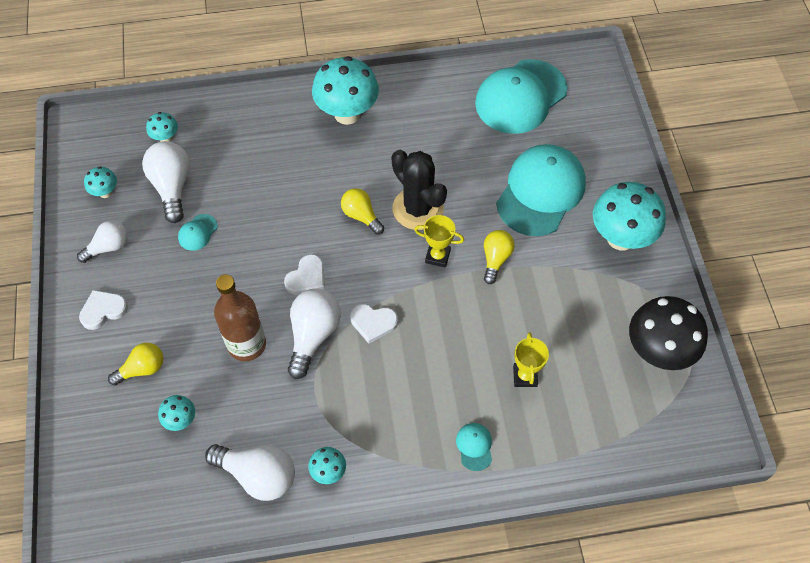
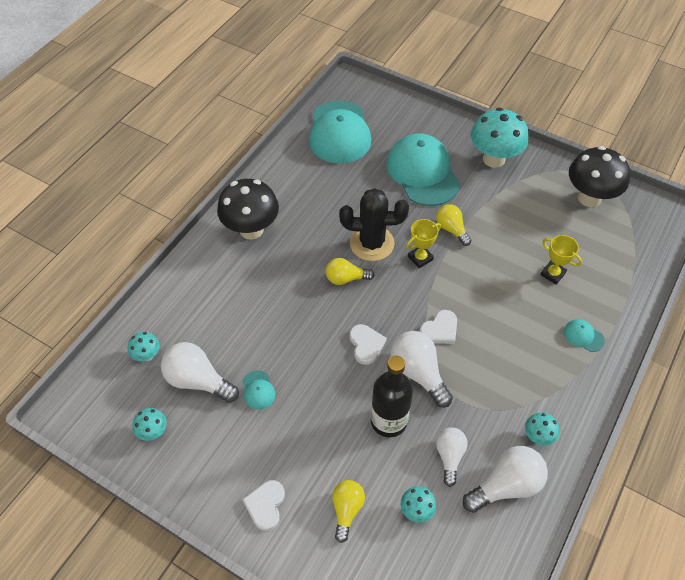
camera: 50 degrees left, 5 degrees down
(108, 247) = (208, 463): white light bulb -> white light bulb (449, 456)
(247, 344) = (388, 421): brown bottle -> black bottle
(347, 114) = (251, 229): turquoise mushroom -> black mushroom

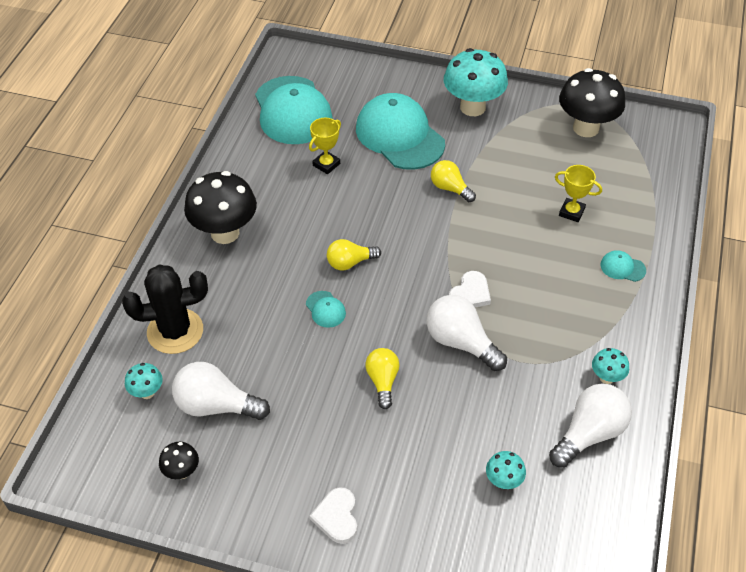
camera: 15 degrees left, 5 degrees down
(153, 432) = (182, 472): turquoise mushroom -> black mushroom
(258, 390) = (289, 400): turquoise cap -> turquoise cap (325, 309)
(346, 510) = (428, 499): yellow light bulb -> yellow light bulb (382, 381)
(366, 345) = (395, 326): white heart -> none
(372, 243) = (367, 220): black cactus -> black cactus (175, 331)
(388, 421) = (444, 398): black bottle -> none
(420, 258) = (425, 225): yellow trophy -> yellow trophy (326, 164)
(449, 456) = (521, 419): white light bulb -> none

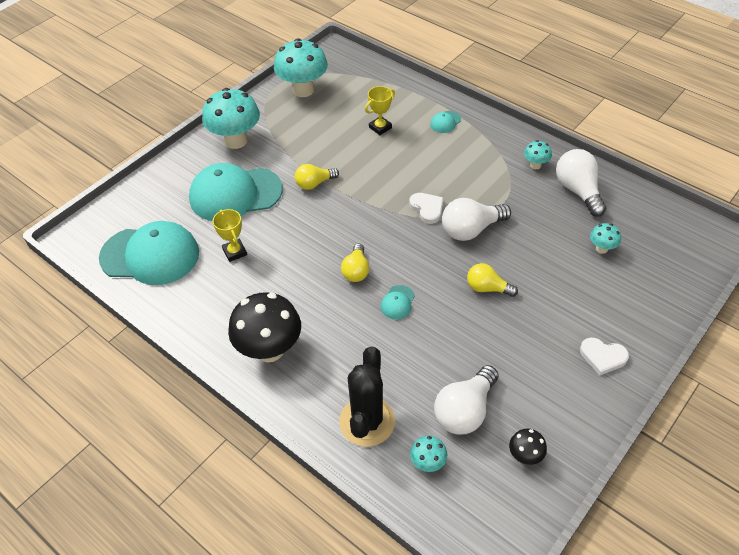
camera: 65 degrees left, 0 degrees up
(325, 309) = (397, 302): turquoise cap -> turquoise cap turned 120 degrees clockwise
(586, 128) = (303, 90): black mushroom -> turquoise mushroom

